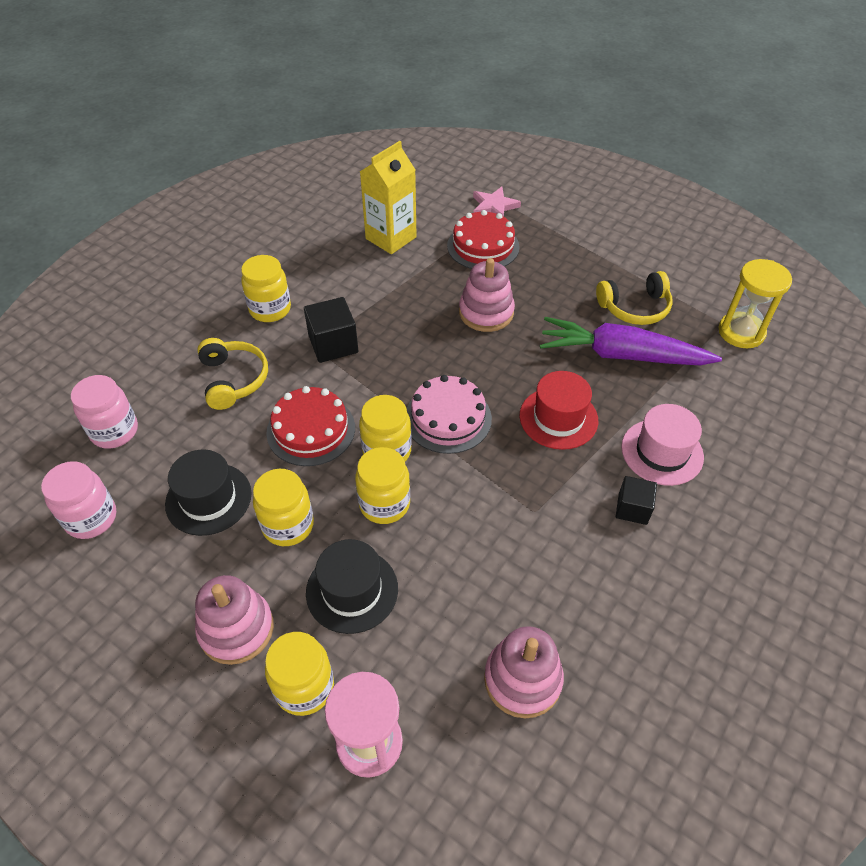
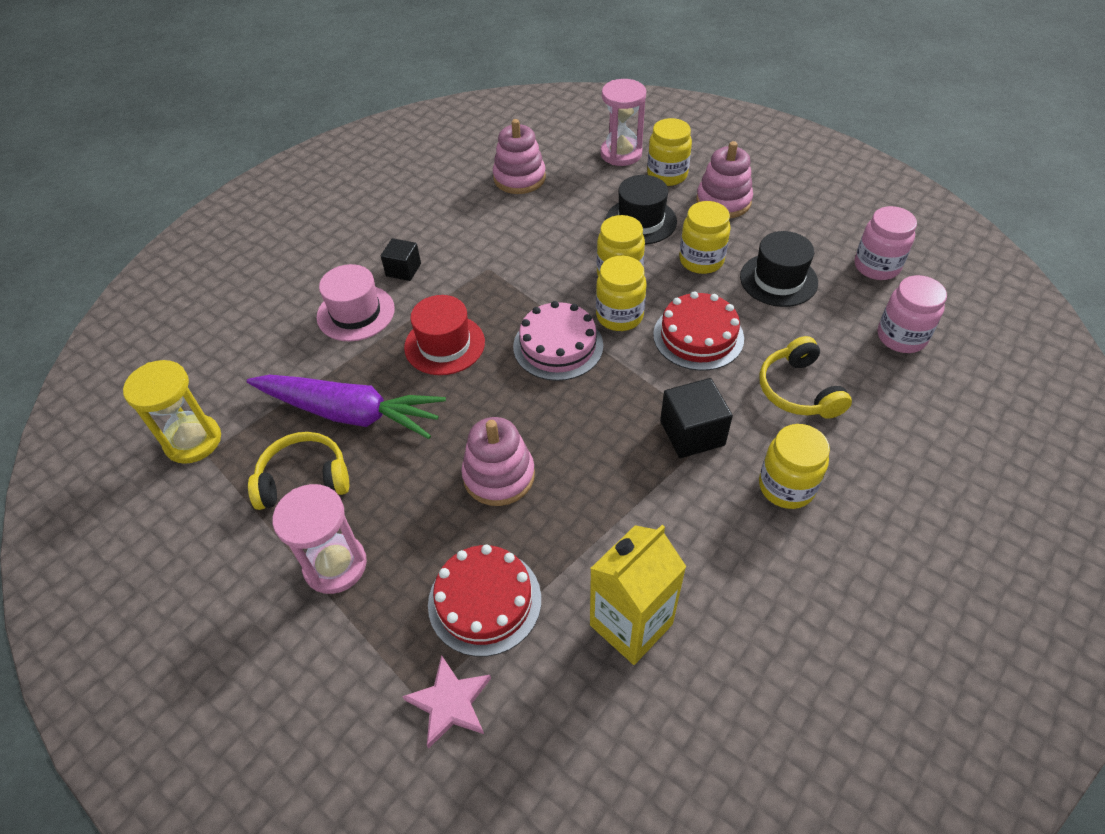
camera: 175 degrees left, 0 degrees up
(587, 261) = (335, 565): none -> pink hourglass

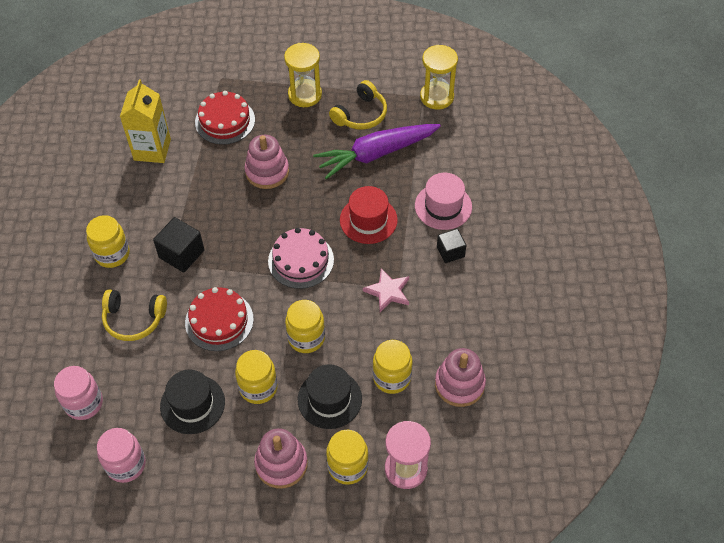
camera: 140 degrees right, 5 degrees up
(335, 565) = (305, 95): pink hourglass -> yellow hourglass
(450, 703) = (207, 83): pink star -> pink star (388, 291)
(619, 316) = (280, 305): yellow jar -> yellow jar (392, 377)
(798, 390) = (134, 319): yellow headphones -> yellow headphones turned 150 degrees clockwise

